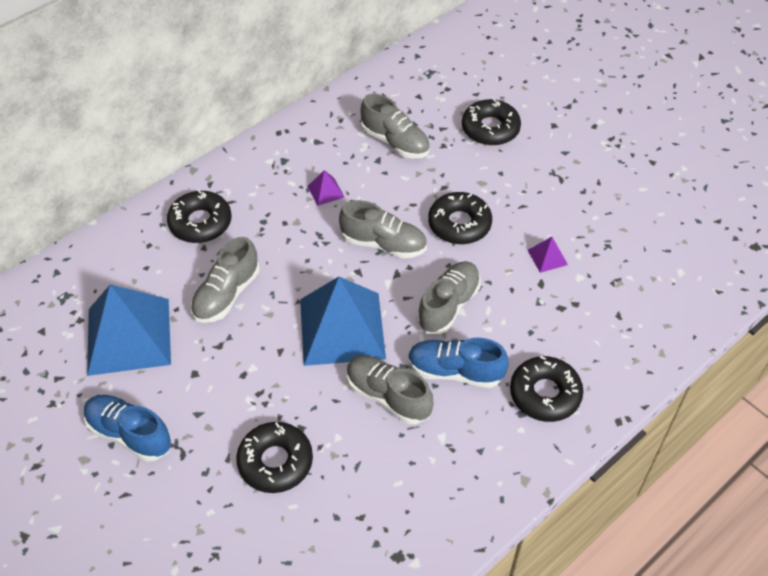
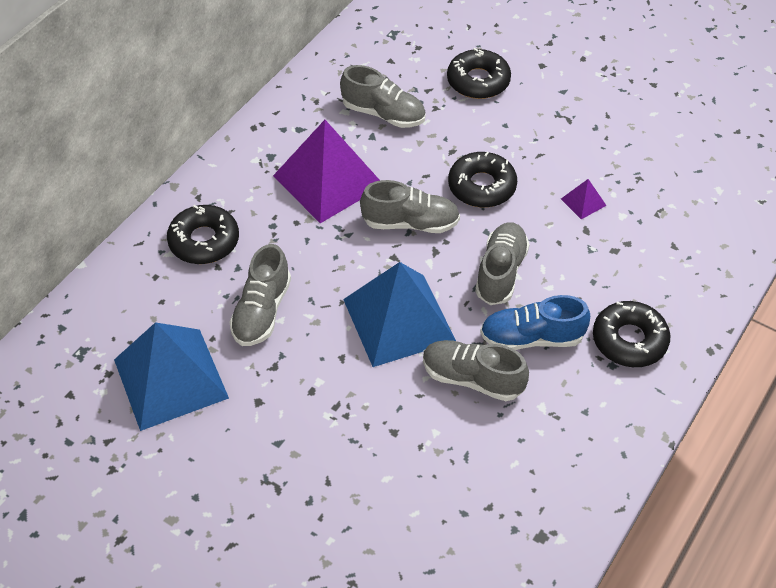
camera: 15 degrees left, 0 degrees up
(130, 434) = (212, 481): blue shoe -> none
(275, 462) = (380, 473): black donut -> none
(325, 191) = (328, 180): purple pyramid -> purple pyramid, size x2.49

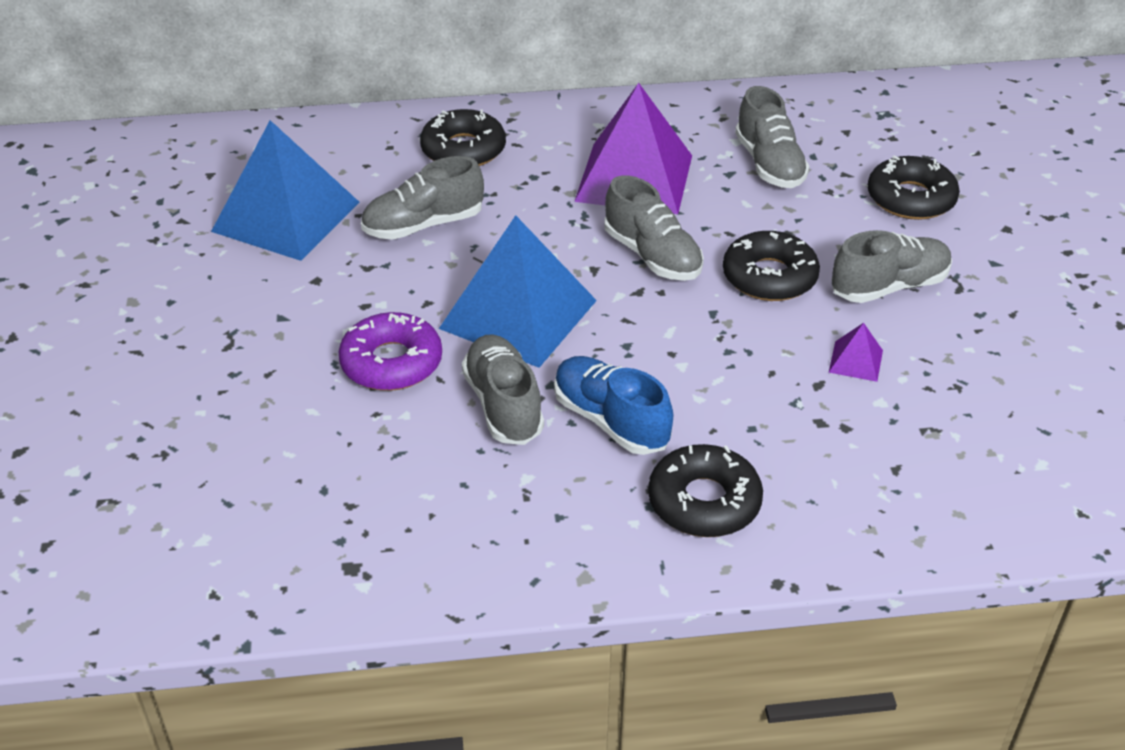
camera: 50 degrees right, 10 degrees down
(381, 410) = (391, 363): none -> purple donut
(501, 272) = (671, 351): grey shoe -> grey shoe (889, 287)

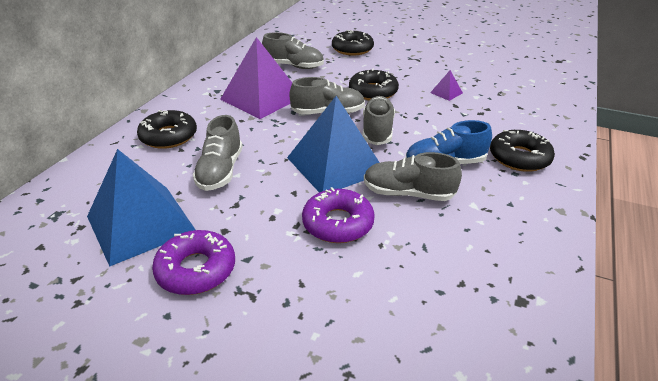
camera: 60 degrees left, 5 degrees down
(242, 289) = (196, 269): none -> purple donut
(889, 287) = (404, 71): grey shoe -> grey shoe (377, 131)

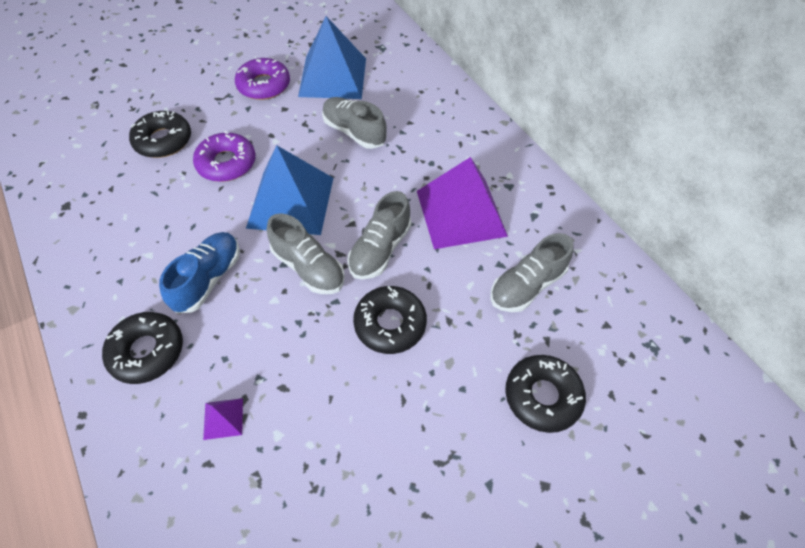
camera: 125 degrees right, 20 degrees up
(169, 136) = (438, 122): black donut -> black donut (163, 140)
(408, 193) = (207, 223): grey shoe -> none
(446, 93) = (317, 406): purple pyramid -> purple pyramid (223, 418)

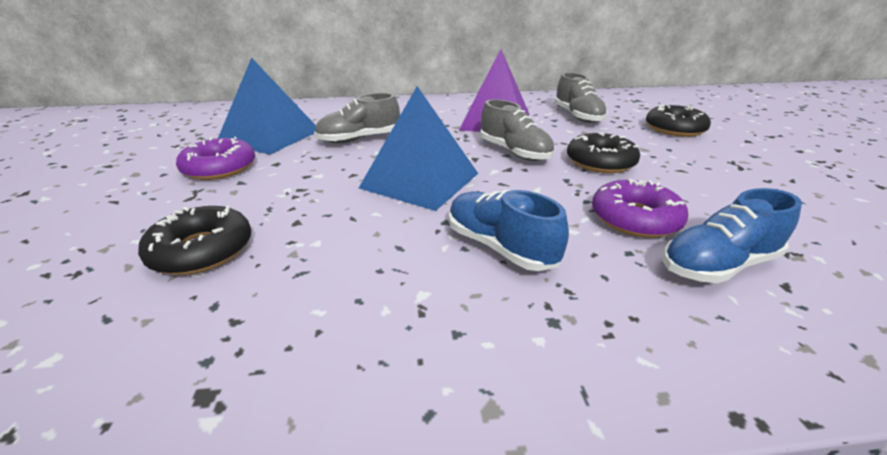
camera: 65 degrees left, 25 degrees down
(147, 351) = (609, 317): black donut -> none
(223, 418) = (717, 265): purple pyramid -> blue shoe
(226, 163) = (315, 208): purple donut -> purple donut (635, 218)
(308, 267) = (517, 185): grey shoe -> none

